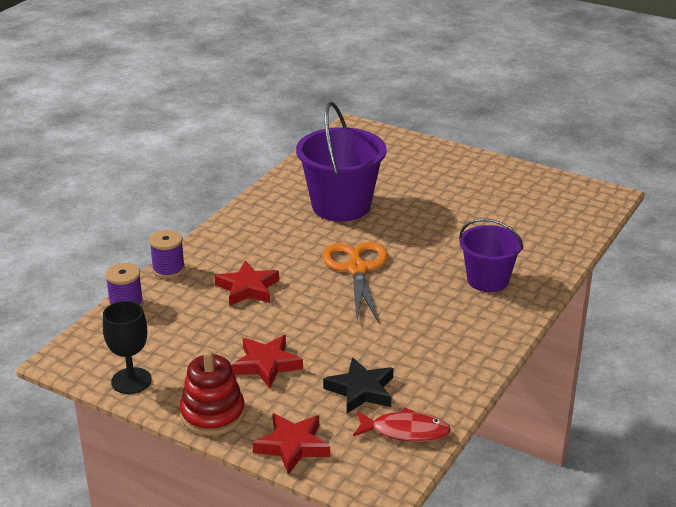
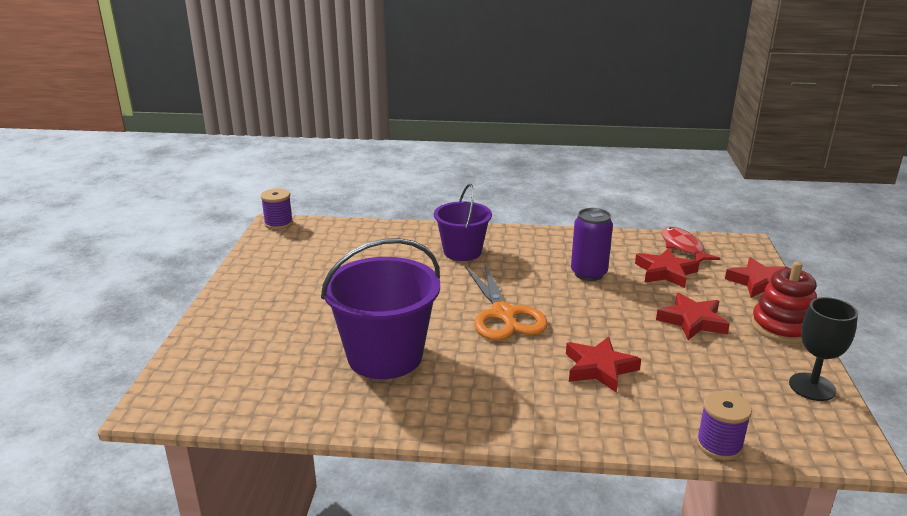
camera: 115 degrees left, 5 degrees down
(168, 269) = (624, 440): purple spool -> purple spool (278, 223)
(357, 269) = (503, 314): orange scissors -> orange scissors turned 75 degrees counterclockwise
(361, 390) = (665, 272): black star -> red star
(393, 339) = (588, 273): none -> purple can

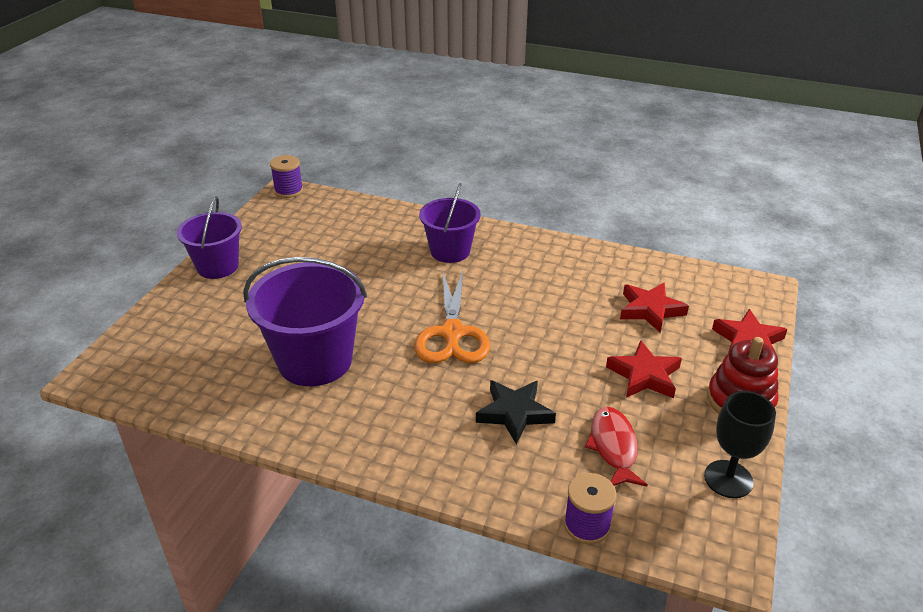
camera: 15 degrees right, 10 degrees up
(240, 293) = (217, 266): none -> purple bucket
(588, 273) = (566, 298): purple can -> none
(599, 368) = (514, 413): red star -> black star
(683, 247) = (689, 281): red fish -> red fish (613, 447)

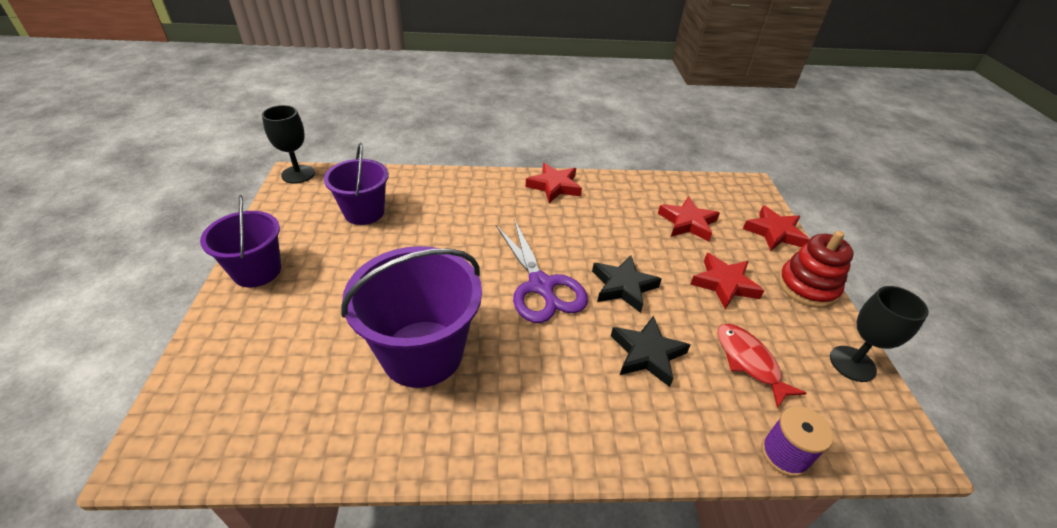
camera: 25 degrees left, 5 degrees up
(288, 191) = (298, 174): purple spool -> black goblet
(450, 251) = (490, 204): purple bucket -> purple bucket (364, 212)
(452, 333) = (541, 286): orange scissors -> purple scissors
(527, 246) = (554, 186): none -> red star
(533, 353) = (623, 286): none -> black star

